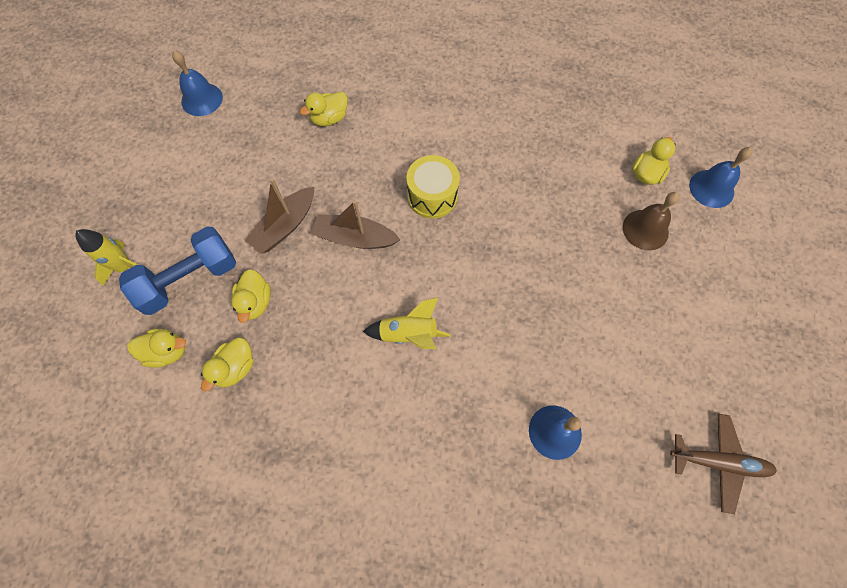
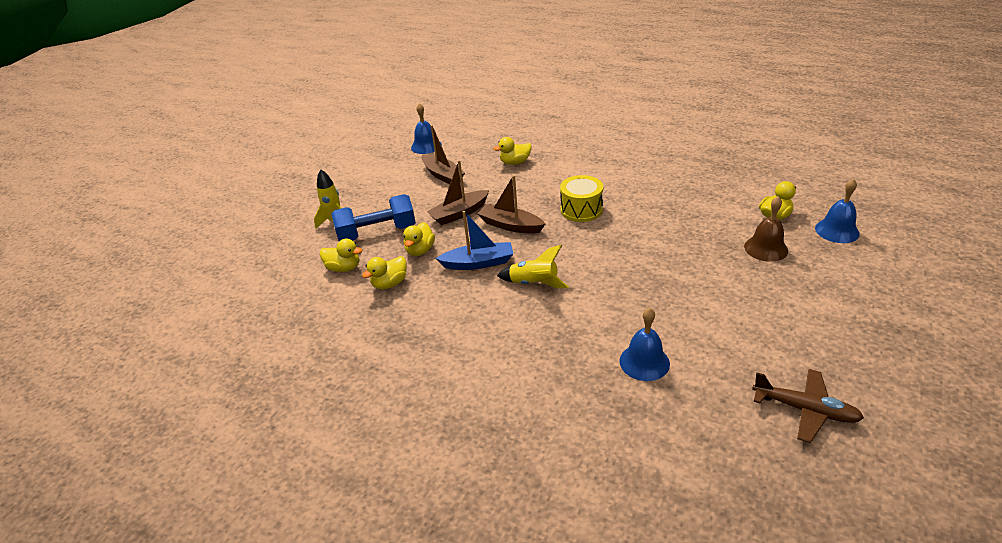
camera: 20 degrees right, 30 degrees down
(242, 155) = (442, 175): none -> brown boat
(334, 311) = (478, 263): none -> blue boat

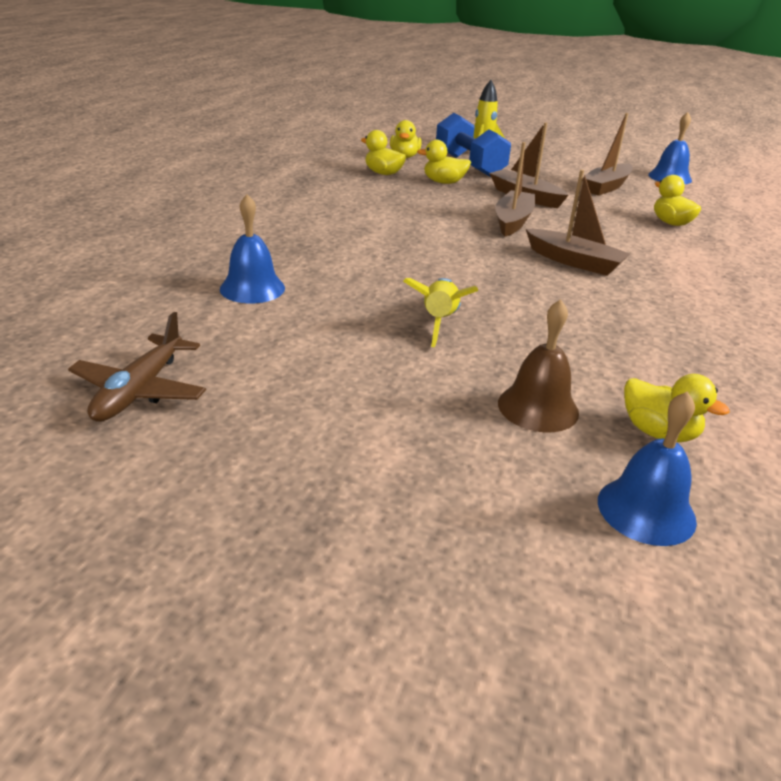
camera: 75 degrees right, 5 degrees down
(478, 263) = (429, 207): blue boat -> none
(534, 284) = (396, 233): yellow rocket -> yellow rocket (439, 322)
(581, 210) = (574, 262): yellow drum -> brown boat

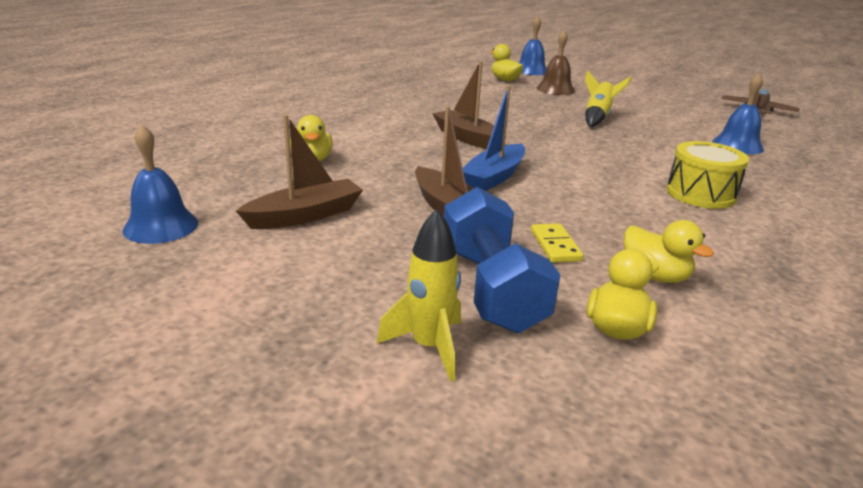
camera: 165 degrees left, 5 degrees down
(333, 222) = (700, 194): none -> yellow drum
(444, 182) = (555, 245): yellow duck -> yellow domino
(513, 221) = (494, 177): brown boat -> blue boat

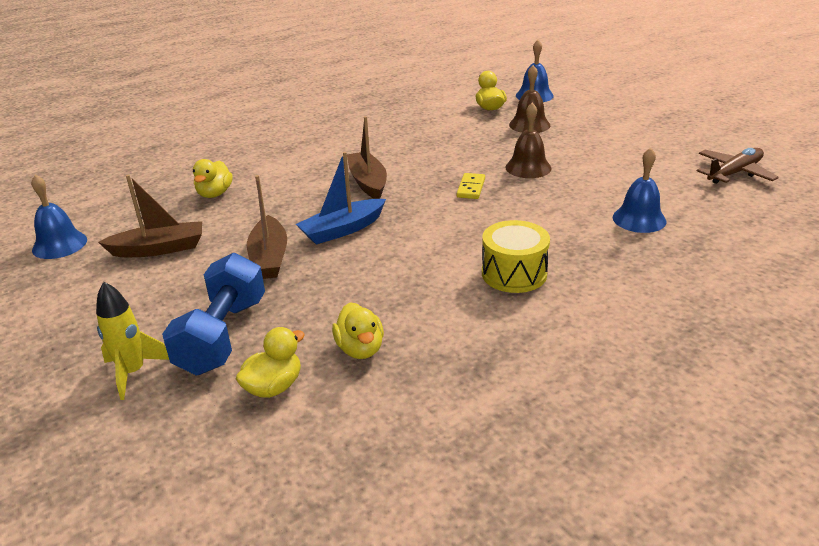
camera: 25 degrees right, 5 degrees up
(555, 245) = (313, 307): yellow domino -> yellow domino (471, 188)
(597, 117) = (528, 167): yellow rocket -> brown bell

